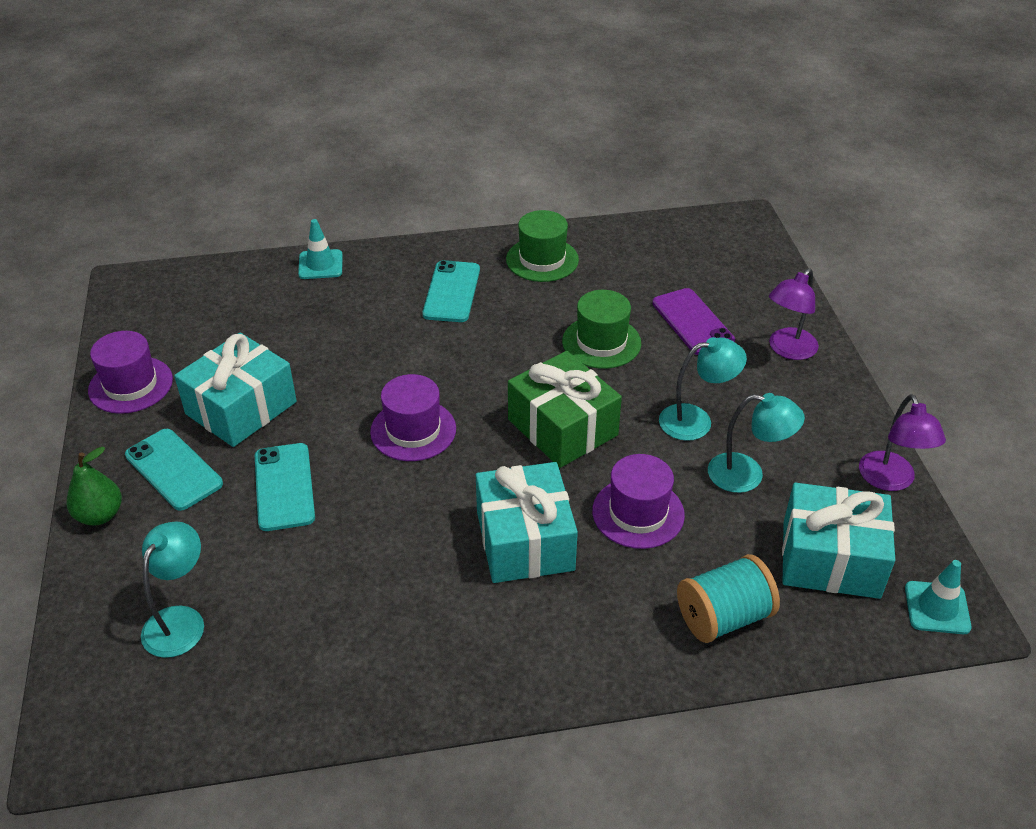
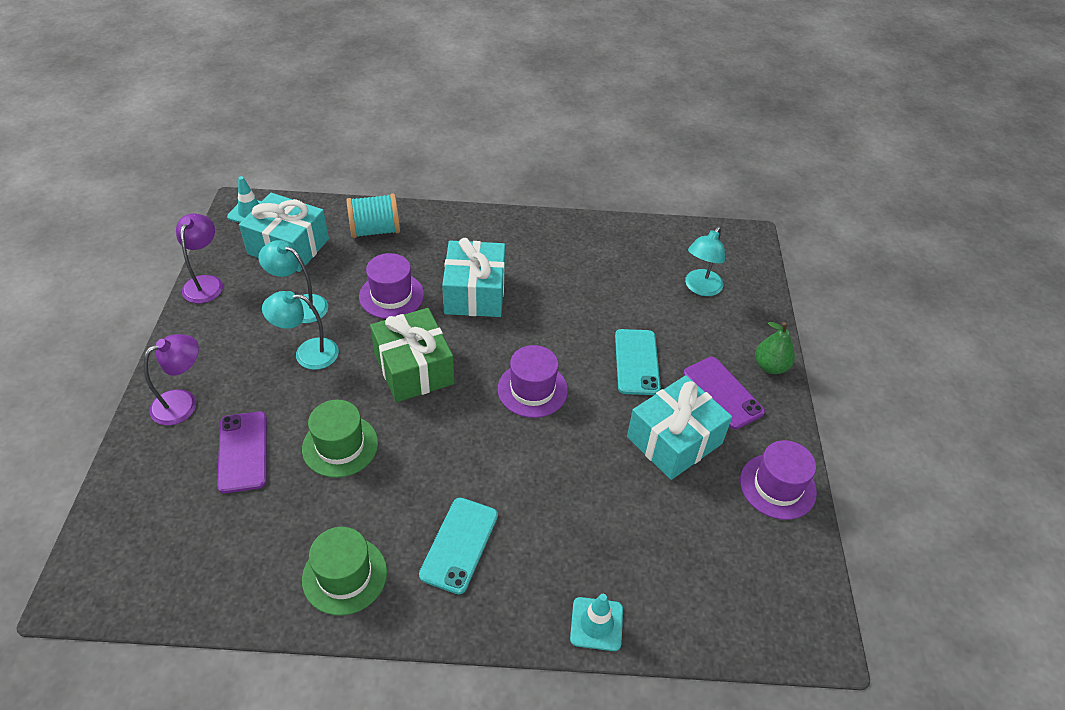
camera: 170 degrees left, 5 degrees up
(173, 469) = (723, 392): turquoise phone -> purple phone

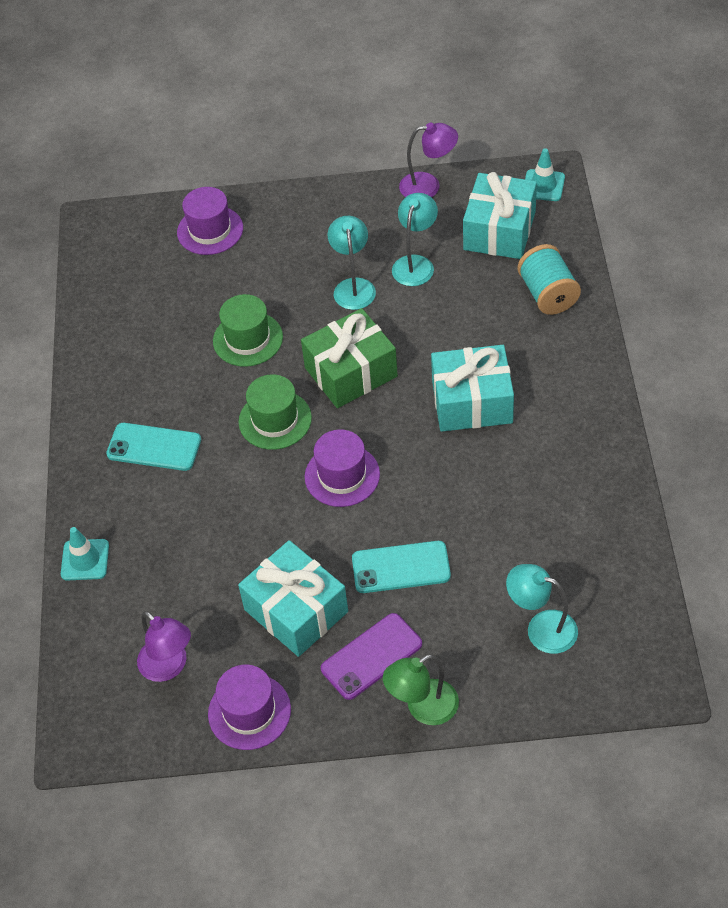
camera: 90 degrees right, 5 degrees up
(183, 403) = (278, 220): purple lamp -> purple lamp (169, 667)
(243, 452) = (231, 275): purple phone -> none
(344, 575) = (118, 375): green hat -> green hat (275, 420)
(391, 295) = (449, 332): purple hat -> purple hat (210, 230)
(770, 366) = (423, 708): green pear -> green lamp

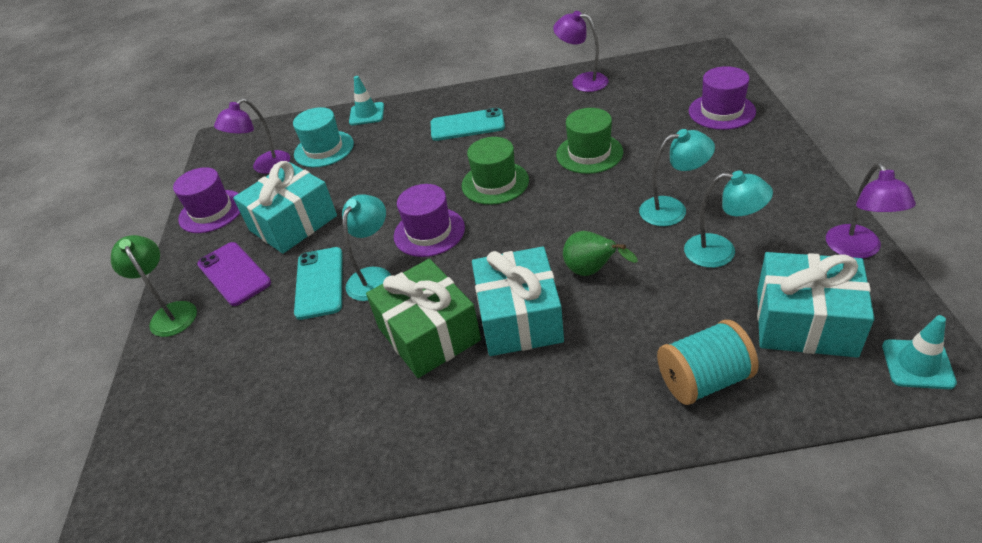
camera: 90 degrees right, 10 degrees down
(102, 335) = (582, 81): none -> purple lamp
(151, 601) = (324, 149): none -> turquoise hat
(154, 447) = (467, 125): turquoise phone -> turquoise phone turned 75 degrees clockwise
(351, 372) = (555, 222): green gift -> green gift (428, 334)
(423, 349) = (592, 271): none -> green pear
(541, 628) = (220, 398): turquoise lamp -> turquoise lamp (374, 276)

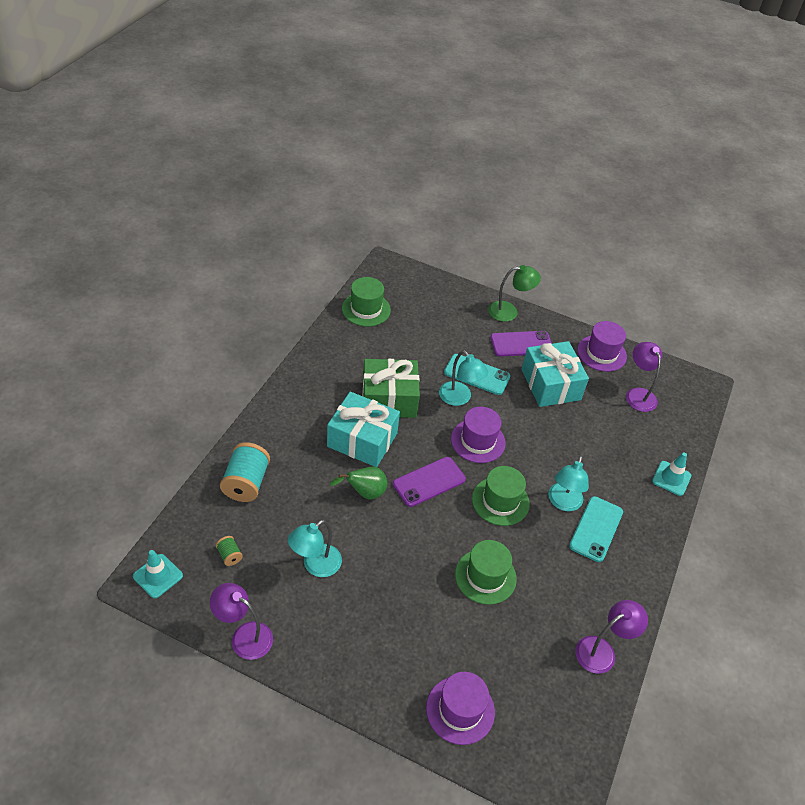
camera: 110 degrees right, 5 degrees up
(253, 472) = (366, 309): none -> green hat
(324, 149) = (636, 433): turquoise hat -> none
(523, 236) = (429, 482): none -> purple phone
(672, 209) = (377, 574): turquoise lamp -> turquoise lamp (563, 503)
(805, 322) = (229, 555): turquoise gift -> green spool

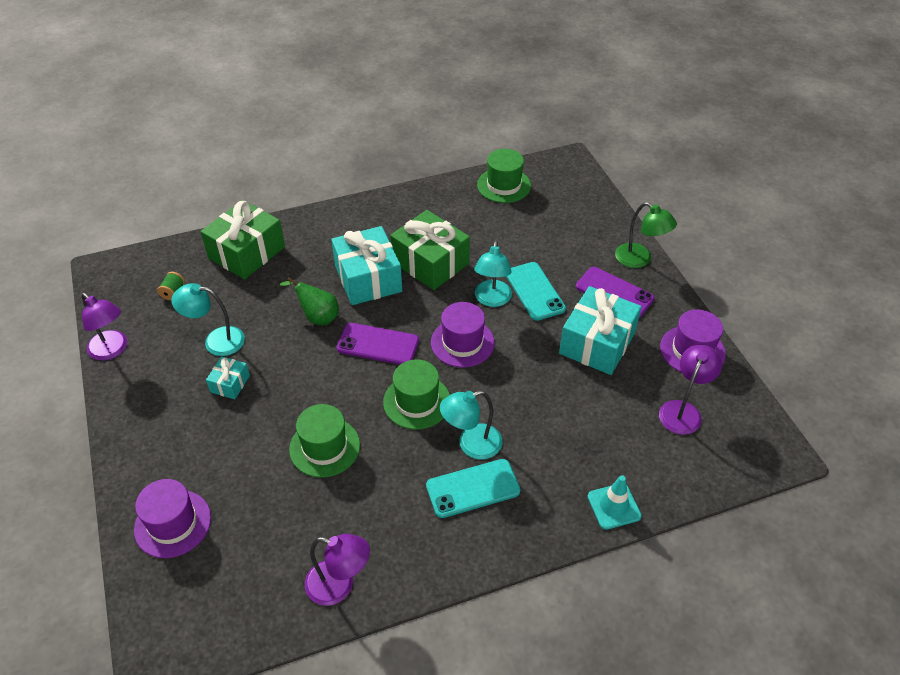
camera: 50 degrees right, 0 degrees up
(158, 576) = (116, 273): turquoise traffic cone -> none
(244, 636) = (112, 350): purple lamp -> purple lamp turned 150 degrees clockwise
(246, 483) = (247, 252): turquoise spool -> green gift
(368, 587) = (230, 384): none -> turquoise gift

